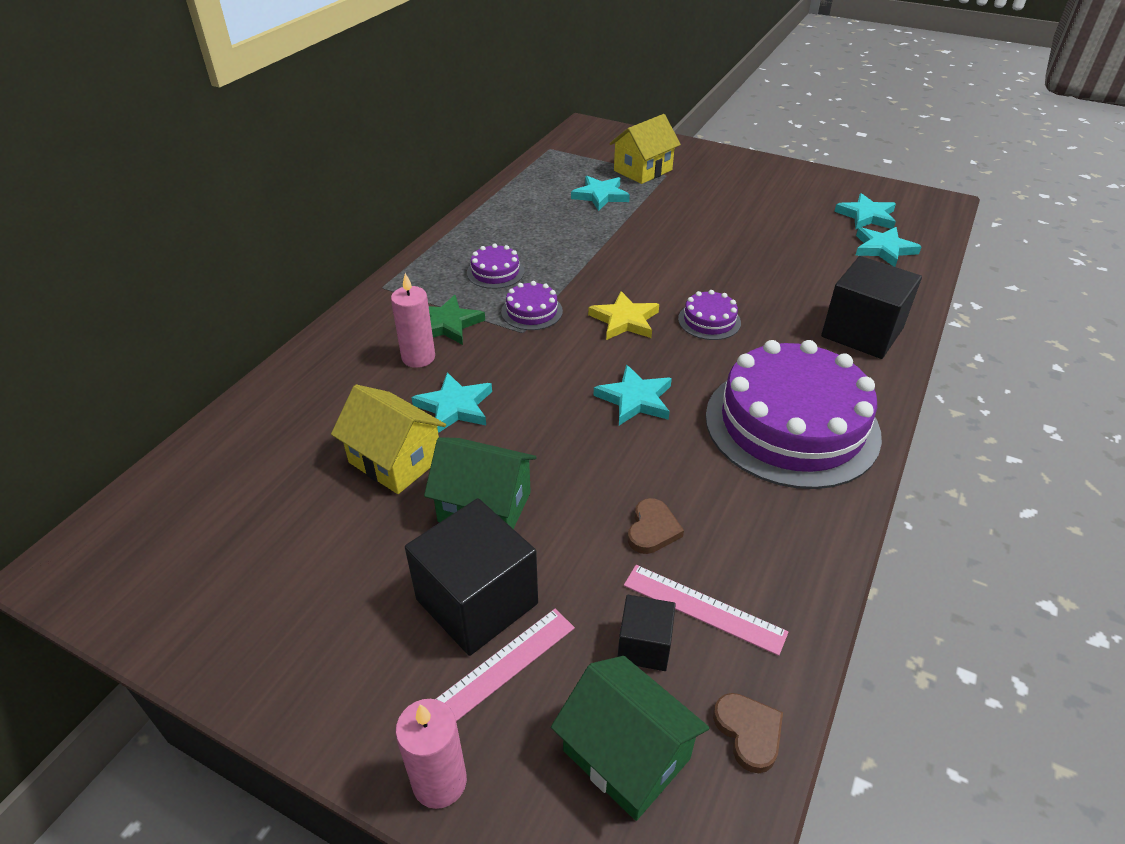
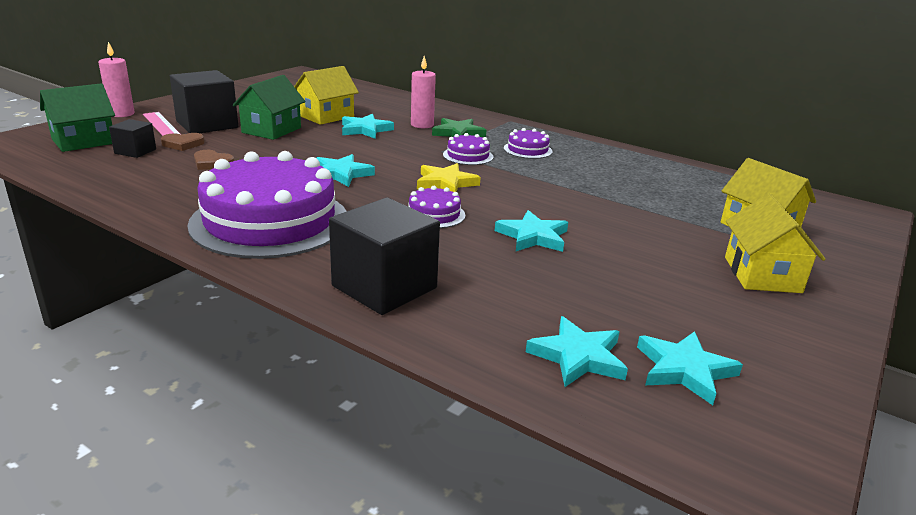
camera: 95 degrees right, 15 degrees down
(600, 196) = (681, 199): turquoise star -> turquoise star (533, 236)
(703, 608) = (139, 167): pink ruler -> none
(723, 179) = (762, 274): none -> yellow house
(748, 732) = (54, 165): brown heart -> brown heart (183, 144)

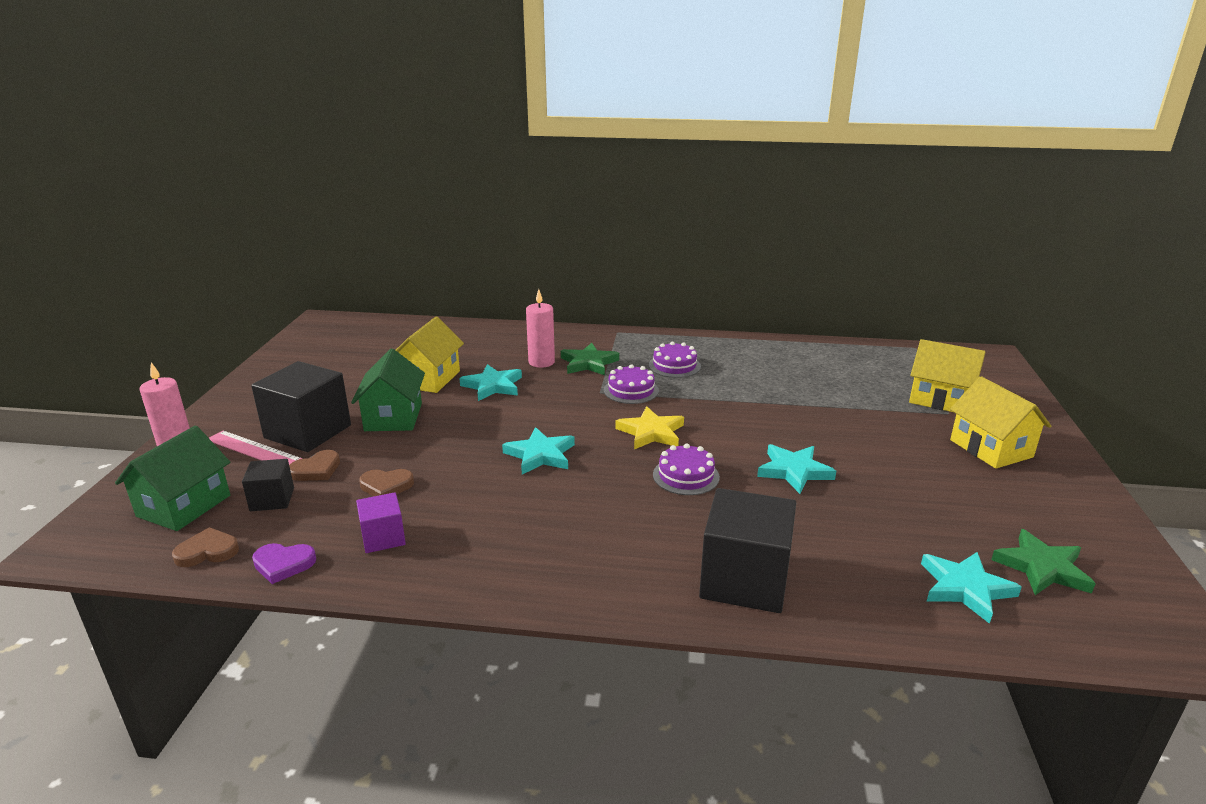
camera: 25 degrees left, 0 degrees up
(63, 165) = (207, 551): none -> brown heart
(93, 183) = (283, 564): none -> purple heart
(170, 188) = (383, 538): none -> purple cube
(270, 221) = (547, 543): purple cake -> none
(684, 370) = (1042, 568): turquoise star -> green star

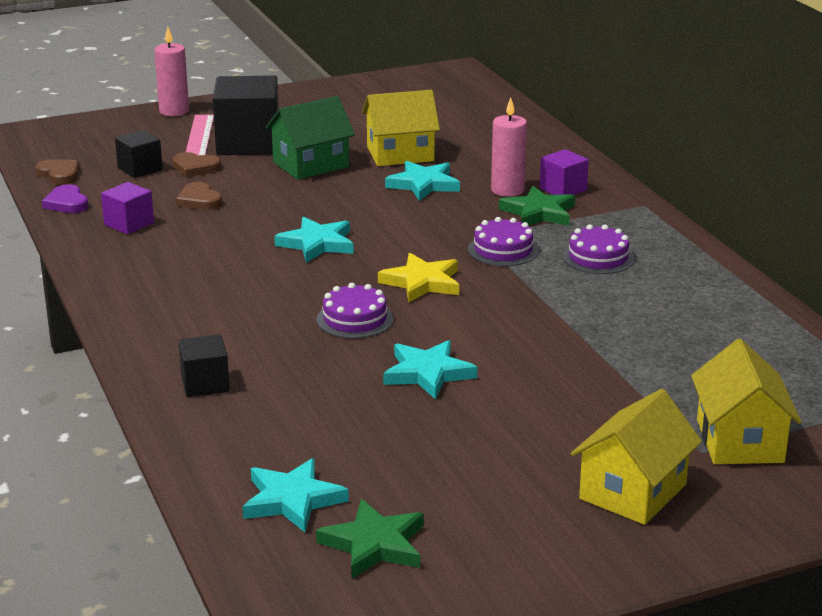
camera: 60 degrees right, 0 degrees up
(184, 506) = (103, 145): green house -> none
(563, 346) = (563, 189): none -> purple cube
(744, 580) = (205, 384): black cube -> black cube, size x0.53

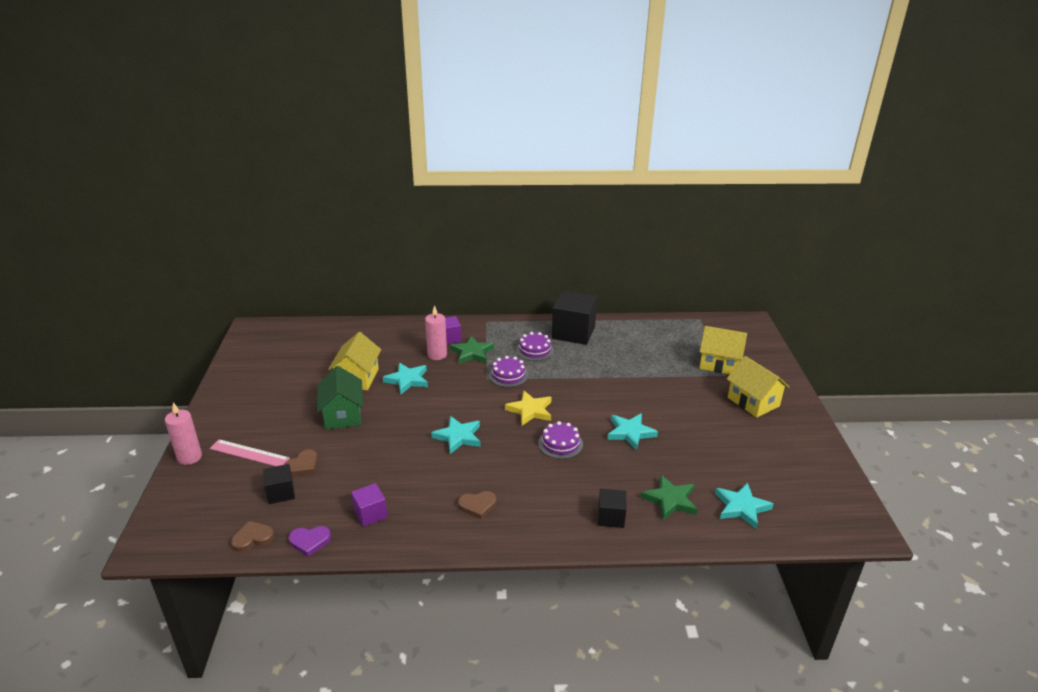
camera: 70 degrees left, 5 degrees up
(199, 200) = (358, 473): brown heart -> brown heart (477, 505)
(248, 143) = (283, 434): black cube -> black cube (573, 332)
(374, 544) = (785, 488): green star -> green star (670, 500)

